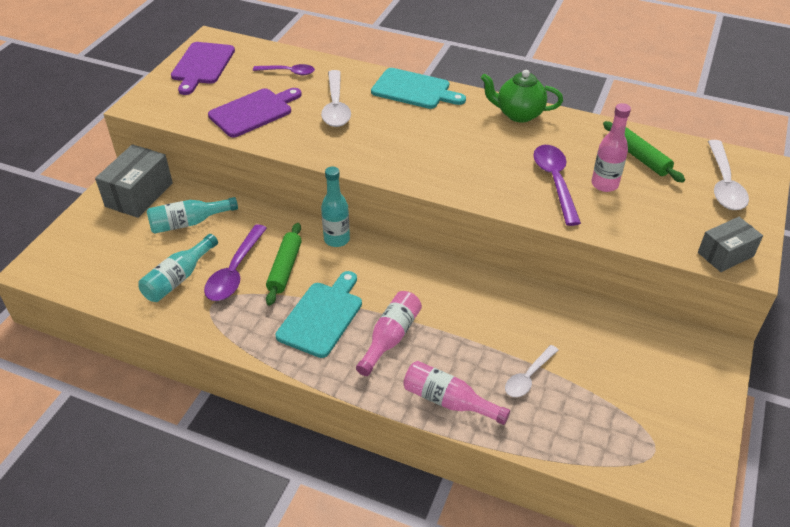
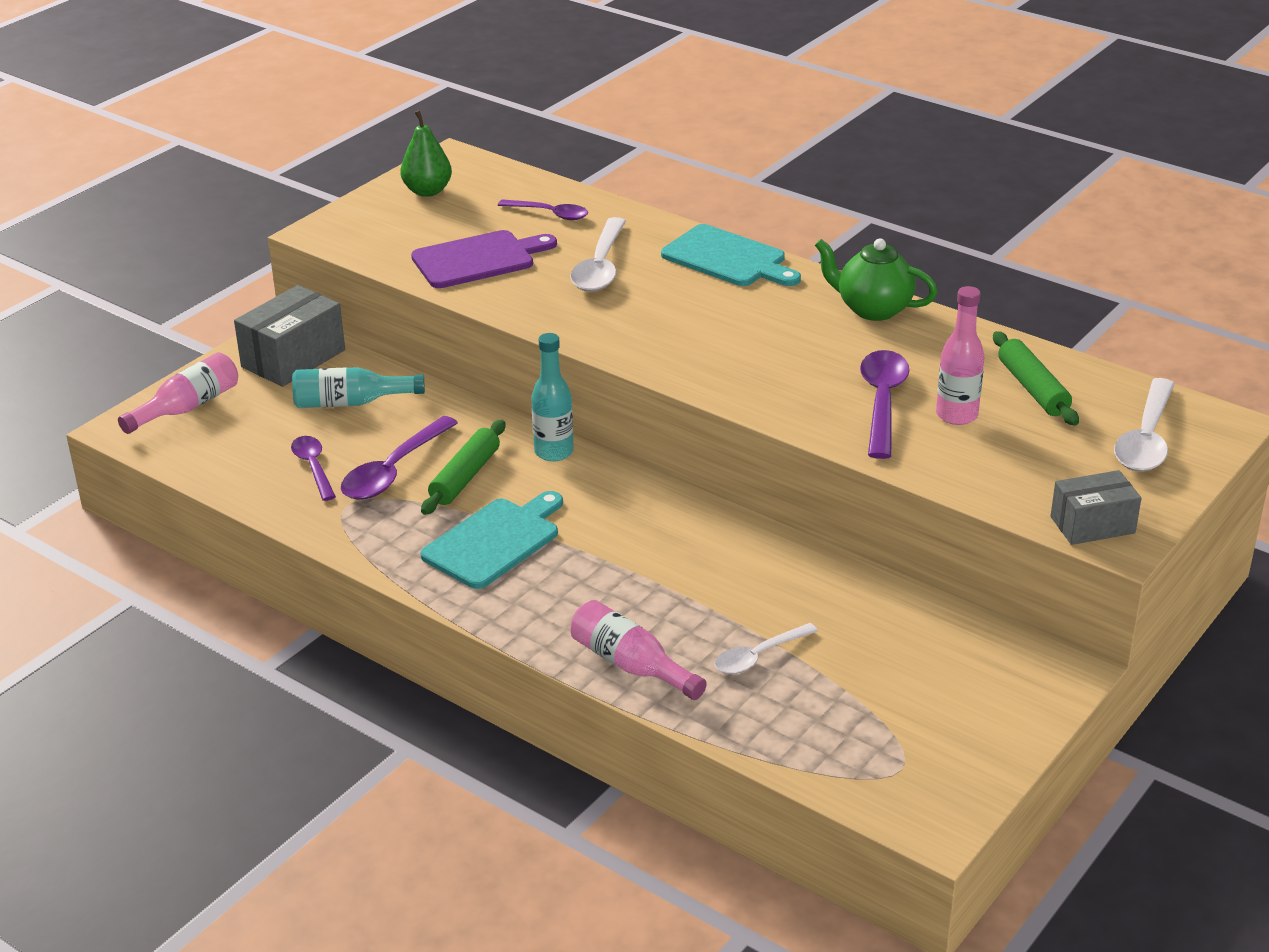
camera: 15 degrees right, 10 degrees down
(178, 278) = (313, 467): turquoise bottle -> purple spoon
(202, 65) = (427, 191): purple cutting board -> green pear
(390, 338) = (581, 580): pink bottle -> pink bottle (187, 407)

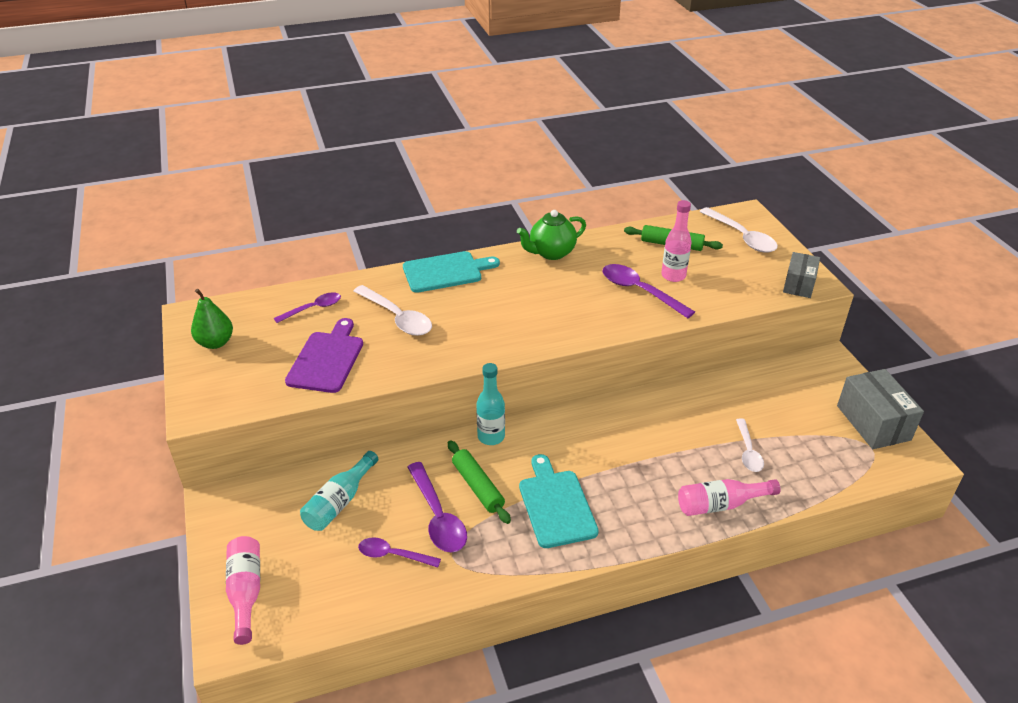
camera: 55 degrees left, 5 degrees up
(293, 358) = (254, 506): grey box -> grey box (873, 423)

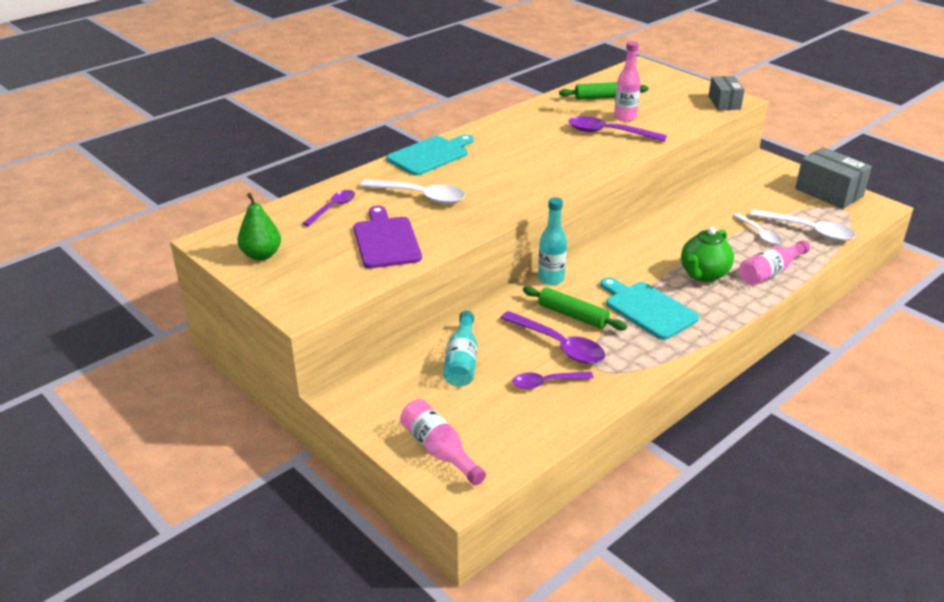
camera: 25 degrees left, 5 degrees down
(551, 253) = (510, 123): green teapot -> green teapot (703, 274)
(741, 237) = (652, 81): white spoon -> white spoon (808, 231)

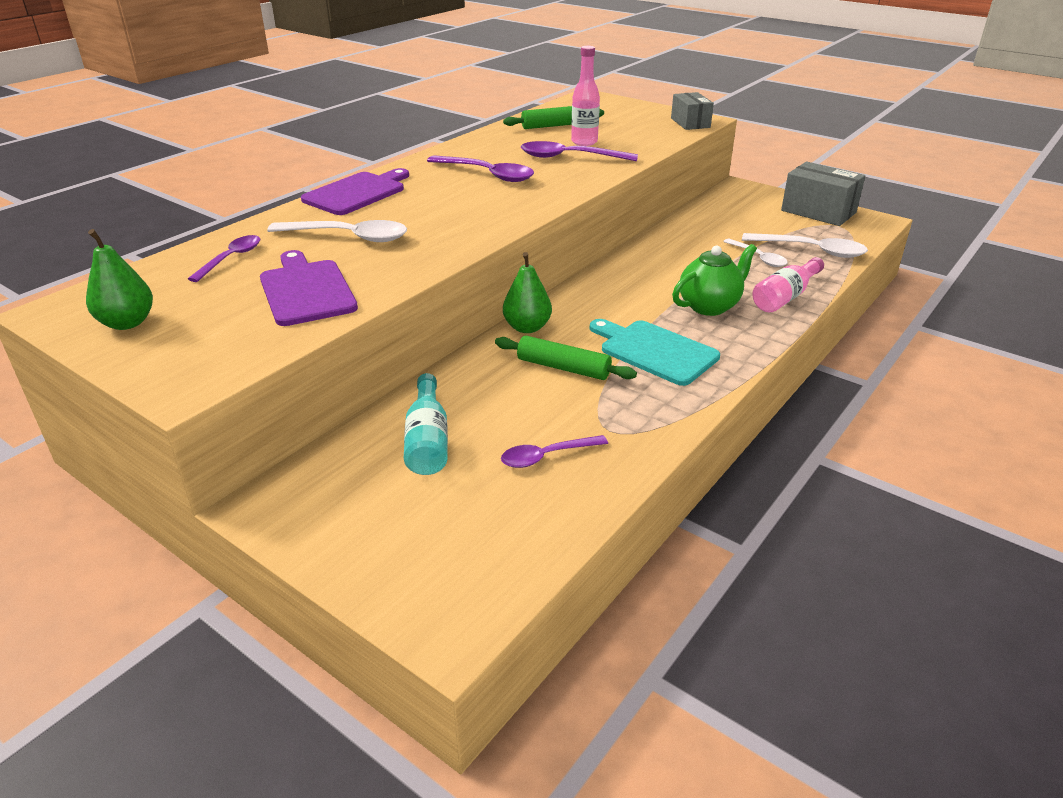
camera: 10 degrees left, 0 degrees up
(430, 155) = (357, 193): turquoise cutting board -> purple cutting board
(439, 450) = (411, 571): pink bottle -> none
(551, 279) = (527, 327): turquoise bottle -> green pear
(558, 345) = (553, 406): purple spoon -> purple spoon (487, 174)
(703, 274) = (709, 306): green teapot -> green teapot turned 150 degrees counterclockwise

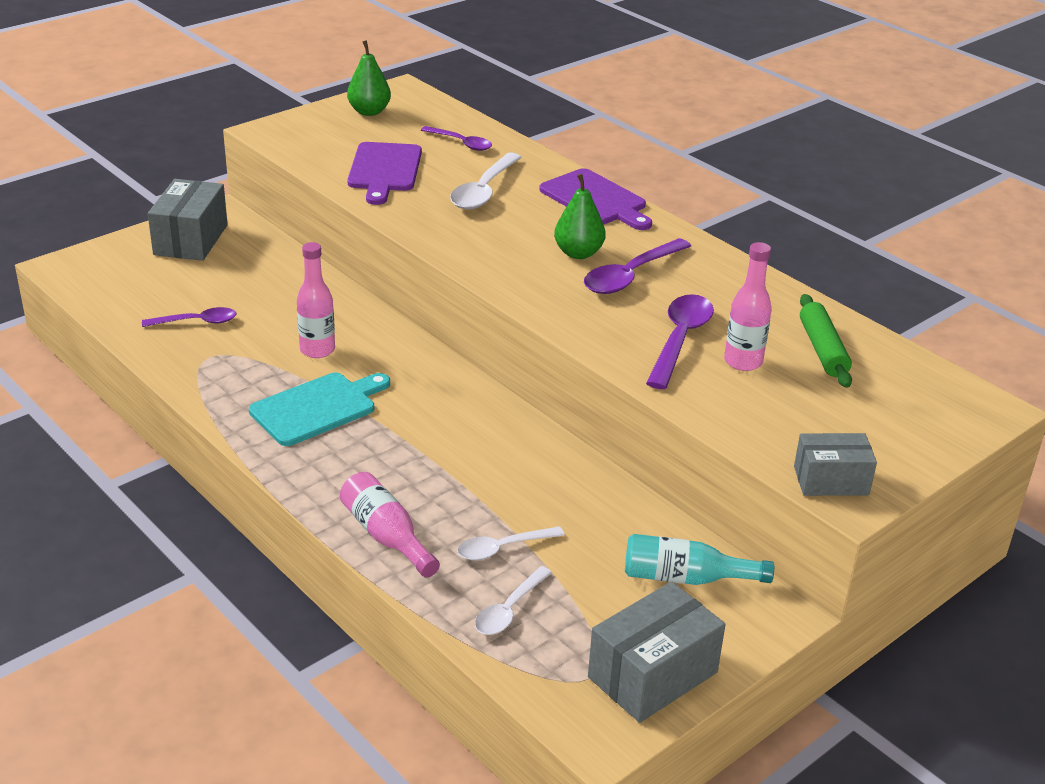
camera: 100 degrees right, 0 degrees up
(306, 290) = (384, 170): purple cutting board -> purple cutting board turned 105 degrees clockwise
(345, 514) = (191, 240): none -> grey box
(427, 440) = (252, 275): turquoise bottle -> turquoise bottle (686, 578)
(527, 327) = (401, 341): green pear -> green pear (578, 253)
(547, 456) = (196, 322): purple spoon -> purple spoon turned 90 degrees clockwise
(563, 368) = (317, 350): green rolling pin -> pink bottle
(709, 306) = (391, 468): green teapot -> none
(811, 250) = (509, 609): white spoon -> white spoon, size x0.64

